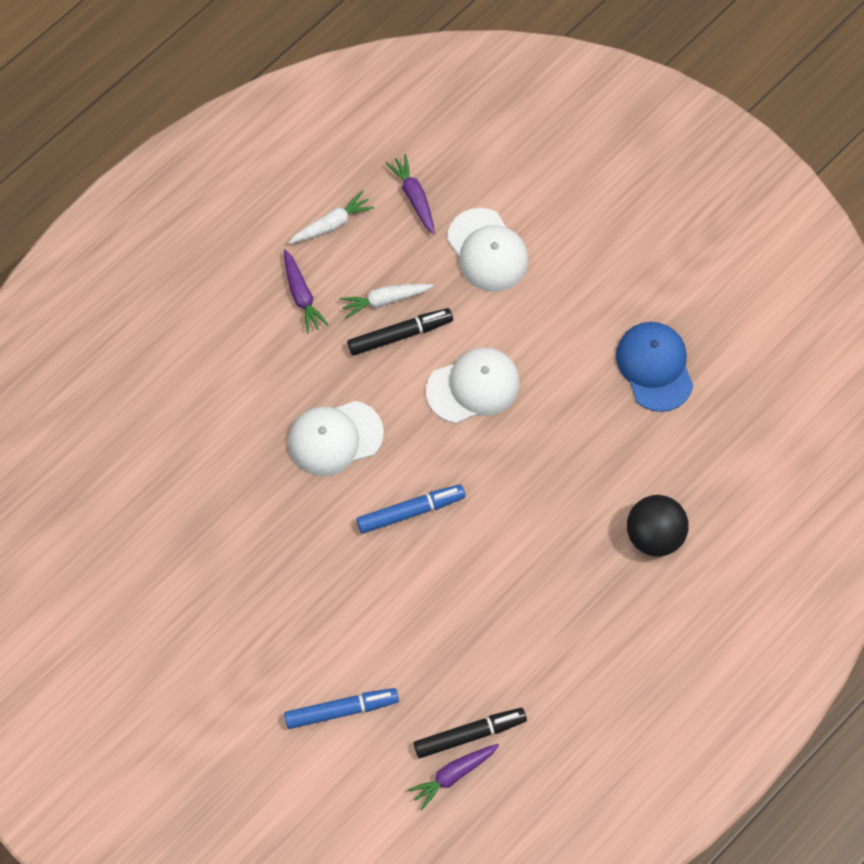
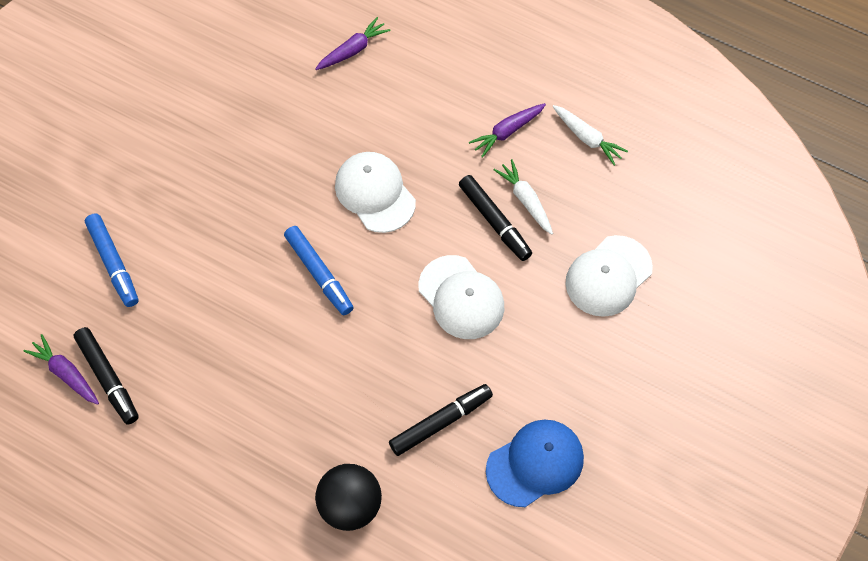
camera: 75 degrees right, 5 degrees down
(414, 197) = (640, 199): purple carrot -> purple carrot (353, 50)
(594, 437) = (441, 422): none -> black marker

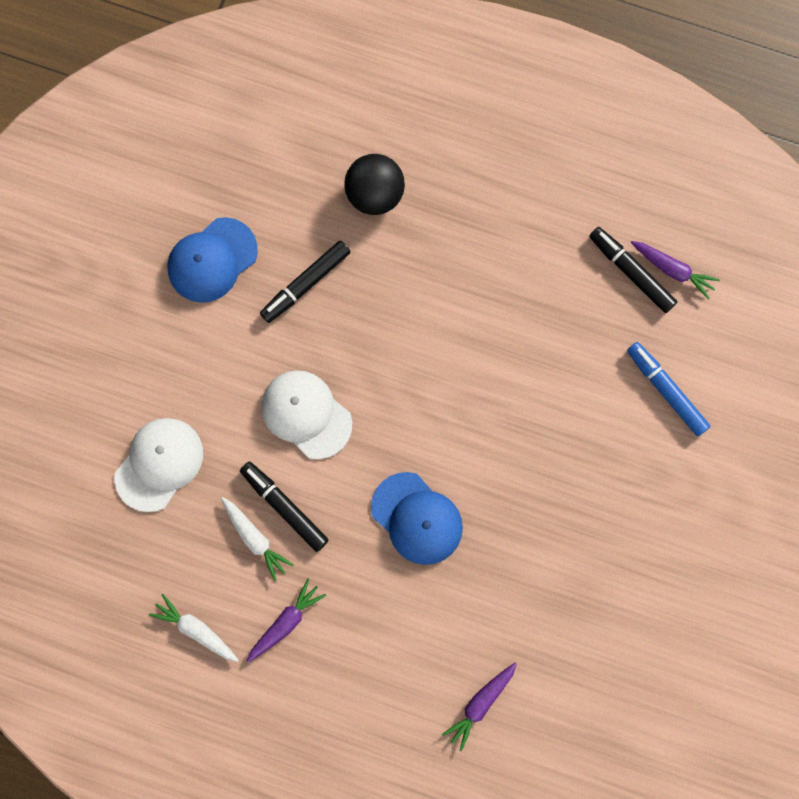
camera: 170 degrees right, 15 degrees up
(319, 274) = (454, 415): blue marker -> none
(375, 193) = (417, 518): white cap -> blue cap

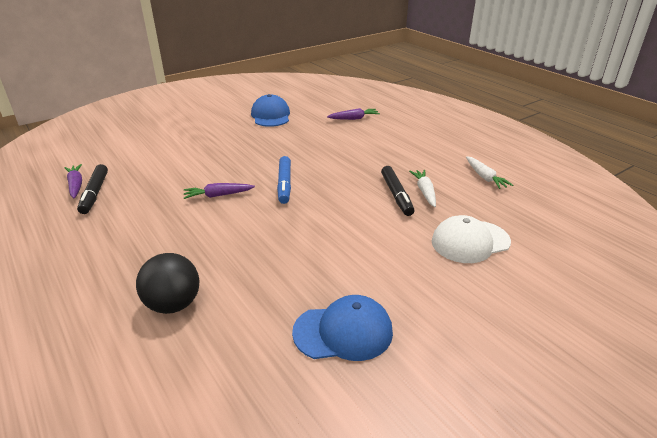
camera: 145 degrees left, 45 degrees down
(286, 622) = (429, 163): purple carrot -> purple carrot (218, 195)
(306, 284) = (283, 280): black marker -> none
(306, 414) = (348, 221): white cap -> none
(417, 518) = (325, 166): blue cap -> blue cap (271, 115)
(665, 390) = (151, 154): blue marker -> blue marker (284, 184)

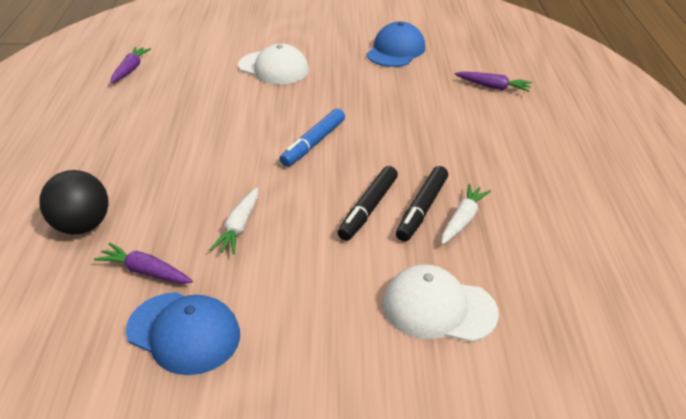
camera: 35 degrees right, 5 degrees up
(95, 193) = (136, 84): black marker -> black marker (368, 209)
(198, 149) = (273, 68): none -> white cap
(218, 195) = (235, 130): purple carrot -> purple carrot (145, 272)
(485, 177) = (571, 235): white carrot -> white carrot (239, 227)

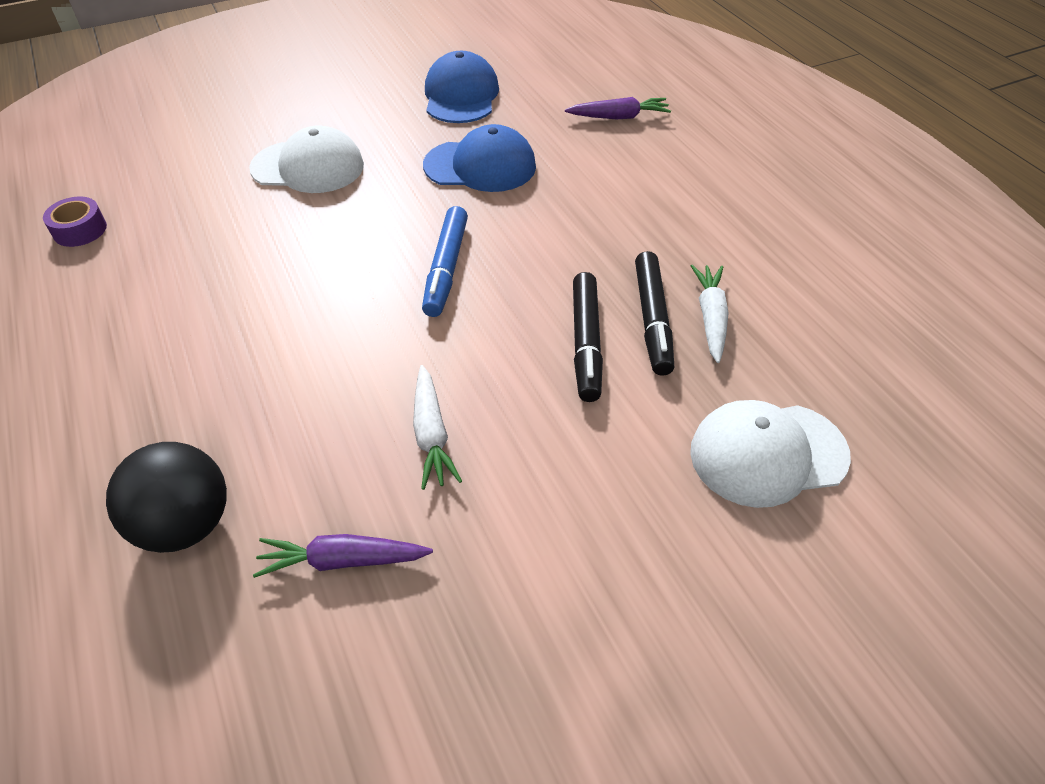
camera: 25 degrees left, 10 degrees up
(130, 69) = (80, 230): purple carrot -> purple tape
(184, 332) = (468, 634): blue cap -> blue cap (480, 166)

